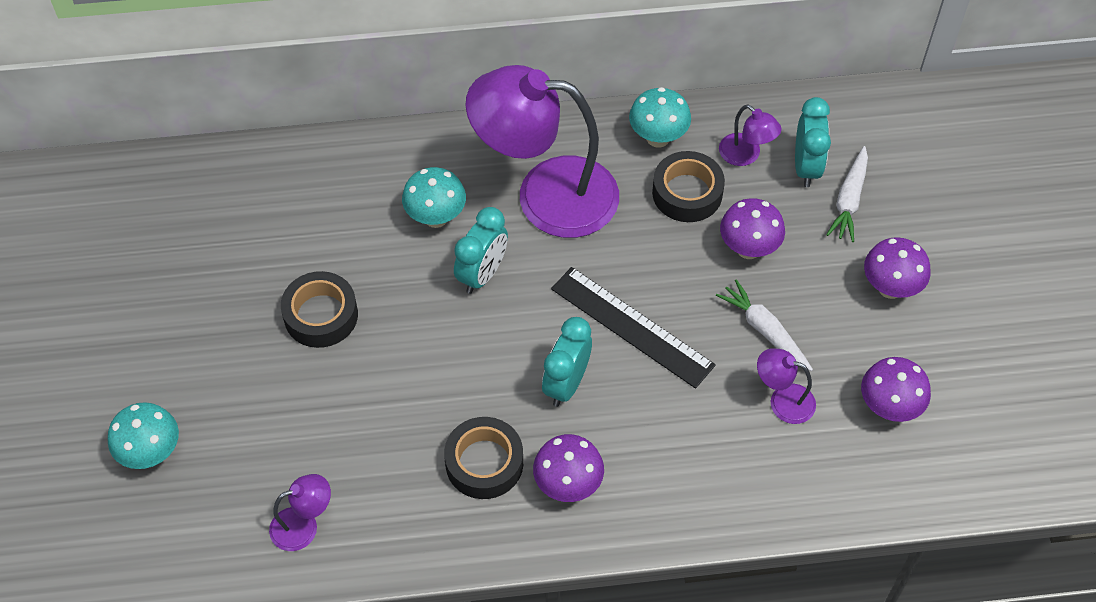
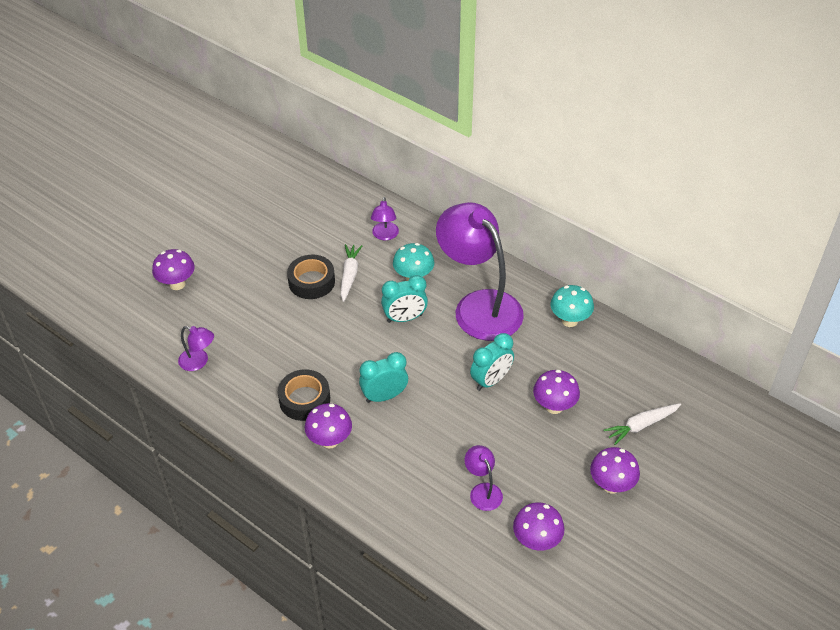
camera: 45 degrees right, 10 degrees down
(151, 453) = (177, 284): turquoise mushroom -> purple mushroom
(632, 326) = (448, 396): black ruler -> none
(687, 193) = (553, 357): black tape -> none
(746, 155) = (608, 362): purple lamp -> purple lamp (385, 235)
(764, 330) = (514, 451): white carrot -> white carrot (349, 275)
(806, 167) = (636, 392): turquoise clock -> turquoise clock (491, 380)

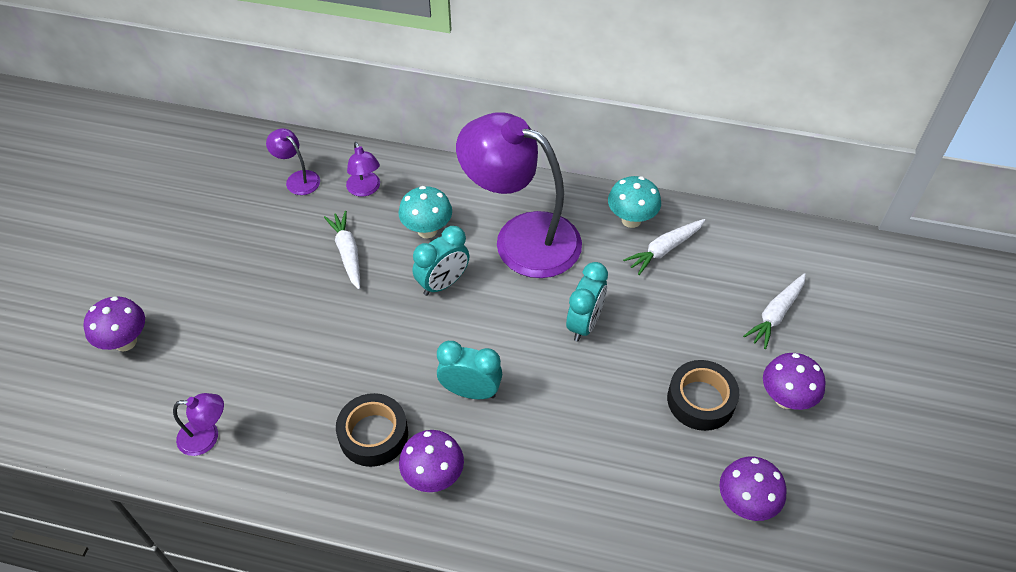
camera: 25 degrees left, 5 degrees up
(311, 282) = (304, 277): black tape -> black tape (701, 400)
(384, 396) = (470, 391): turquoise clock -> turquoise clock turned 60 degrees clockwise
(483, 491) = (650, 465): purple lamp -> purple lamp (298, 179)
(554, 406) = (671, 328): purple mushroom -> none
(582, 350) = (664, 250): none -> white carrot

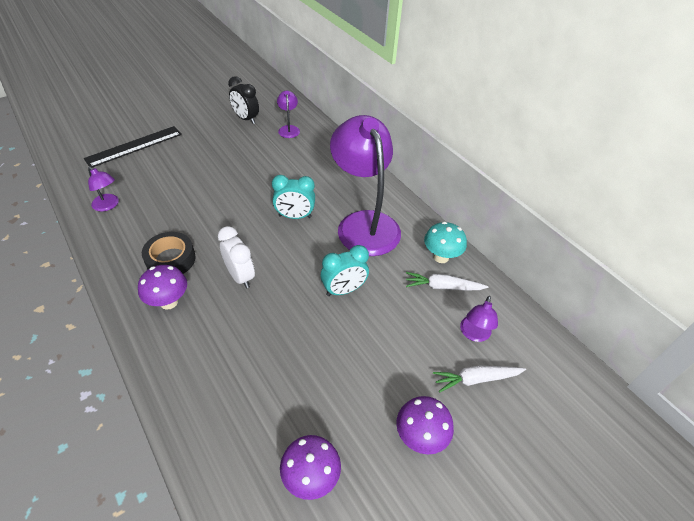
camera: 40 degrees right, 5 degrees down
(125, 342) = (134, 146): purple mushroom -> black ruler
(224, 201) = (246, 119): none -> black clock
(347, 253) = (268, 173): white carrot -> none
(365, 189) = (313, 152): purple lamp -> purple lamp (474, 334)
(427, 230) = (319, 188): turquoise mushroom -> none
(470, 391) = (240, 276): turquoise clock -> white clock
(701, 400) = (360, 388): black tape -> none

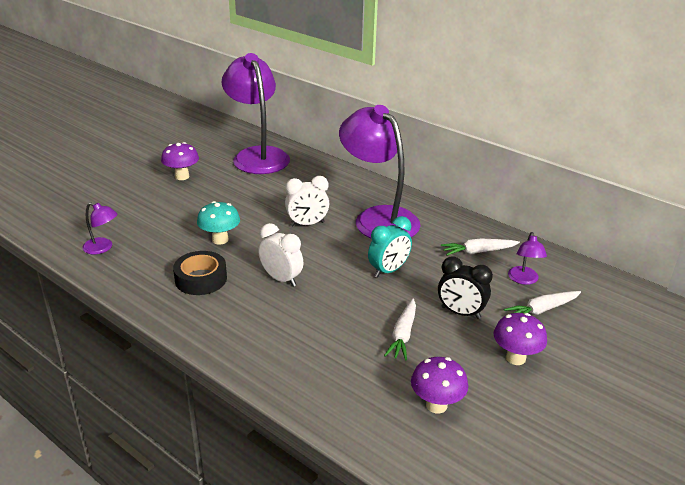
camera: 15 degrees left, 15 degrees down
(134, 146) = (97, 195): black ruler -> none
(169, 302) = (221, 311): purple mushroom -> purple mushroom (182, 176)
(246, 119) = (206, 154): black clock -> black clock (460, 313)
(289, 129) = (257, 155): purple lamp -> purple lamp, size x2.39
(295, 216) = (307, 224): turquoise clock -> white clock
(320, 375) = (403, 335): none -> white carrot
(441, 257) = (464, 231): turquoise mushroom -> turquoise mushroom (220, 240)

